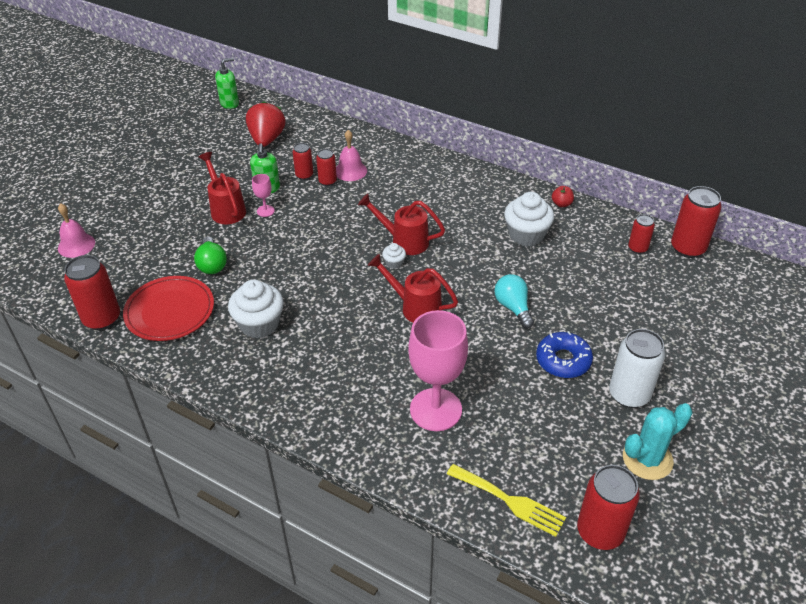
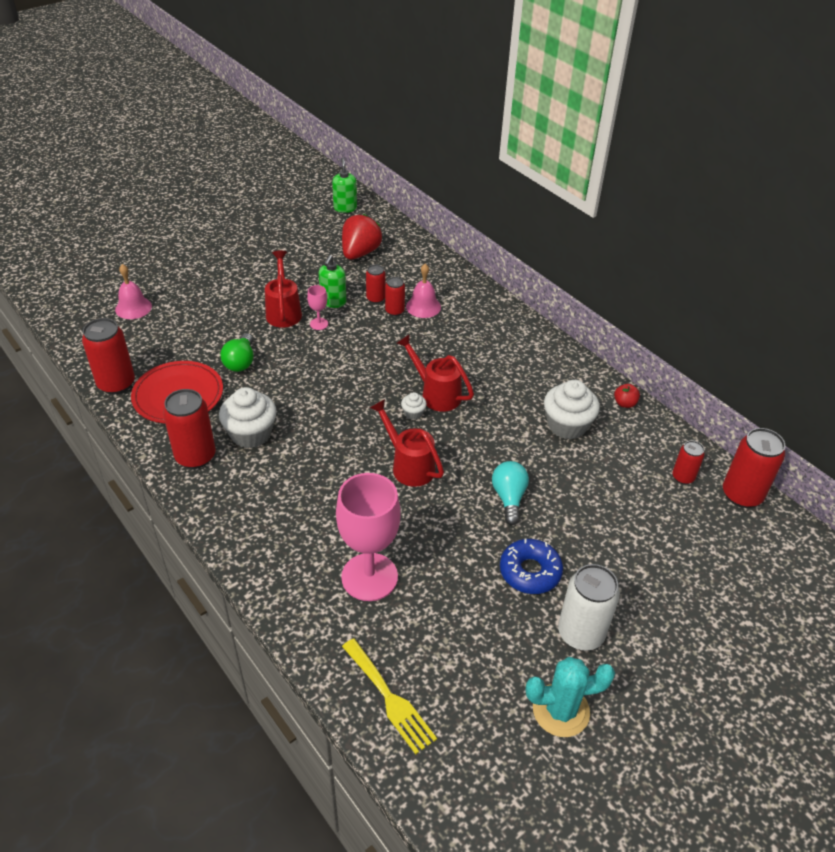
camera: 20 degrees right, 0 degrees up
(230, 103) = (345, 208): green soap dispenser -> green soap dispenser turned 90 degrees counterclockwise
(600, 532) = (464, 768): red can -> red can (195, 456)

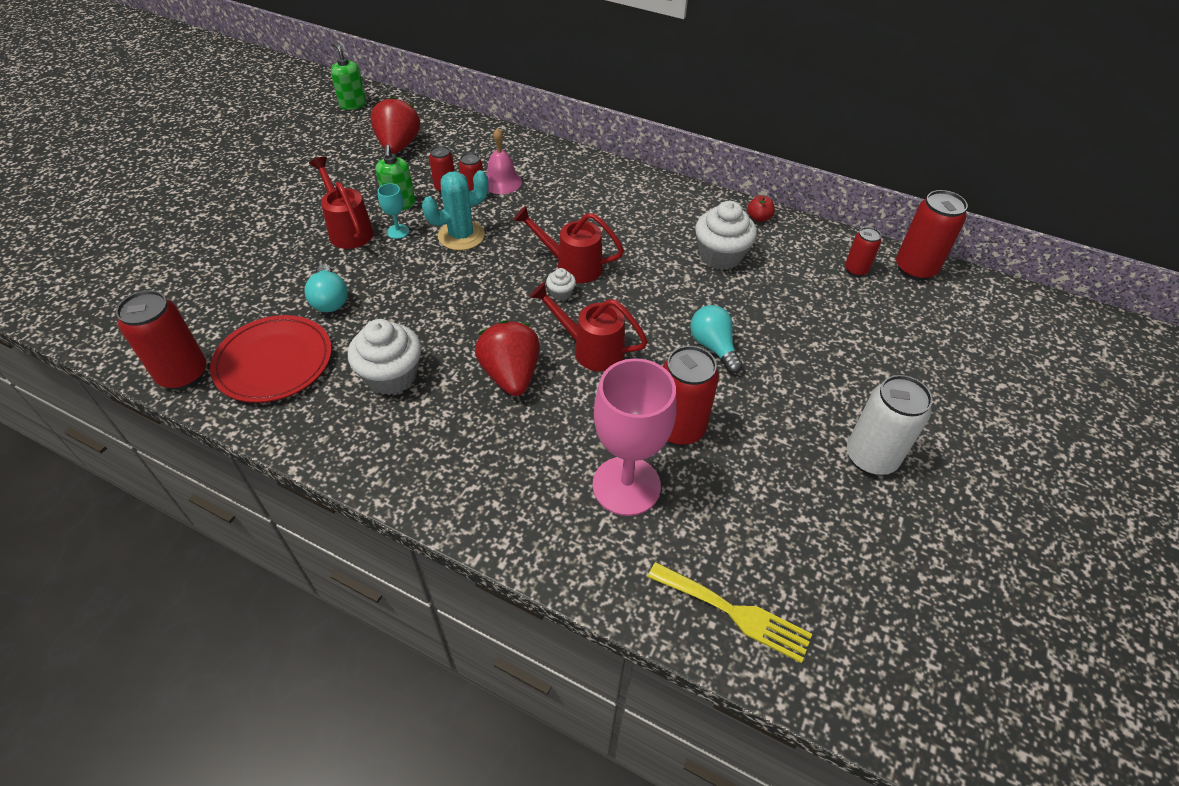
camera: 25 degrees left, 5 degrees up
(133, 308) = (154, 278): pink bell -> none
(195, 456) = (339, 425): red can -> red can (679, 428)
(240, 362) = (330, 300): green light bulb -> turquoise light bulb
(319, 324) = (398, 231): pink goblet -> turquoise goblet
(336, 463) = (511, 375): none -> red strawberry
(530, 572) = (783, 414): blue donut -> none
(561, 710) = (906, 545): turquoise cactus -> turquoise cactus (461, 236)

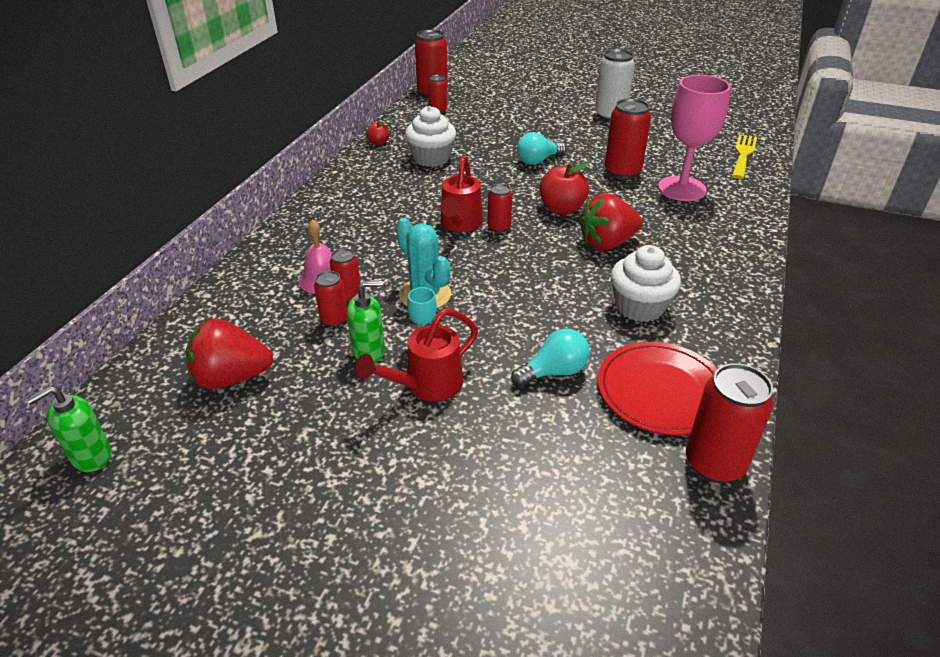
camera: 95 degrees left, 10 degrees down
(561, 293) = (499, 227): white cupcake -> red can
(591, 349) = (561, 209): red watering can -> red apple

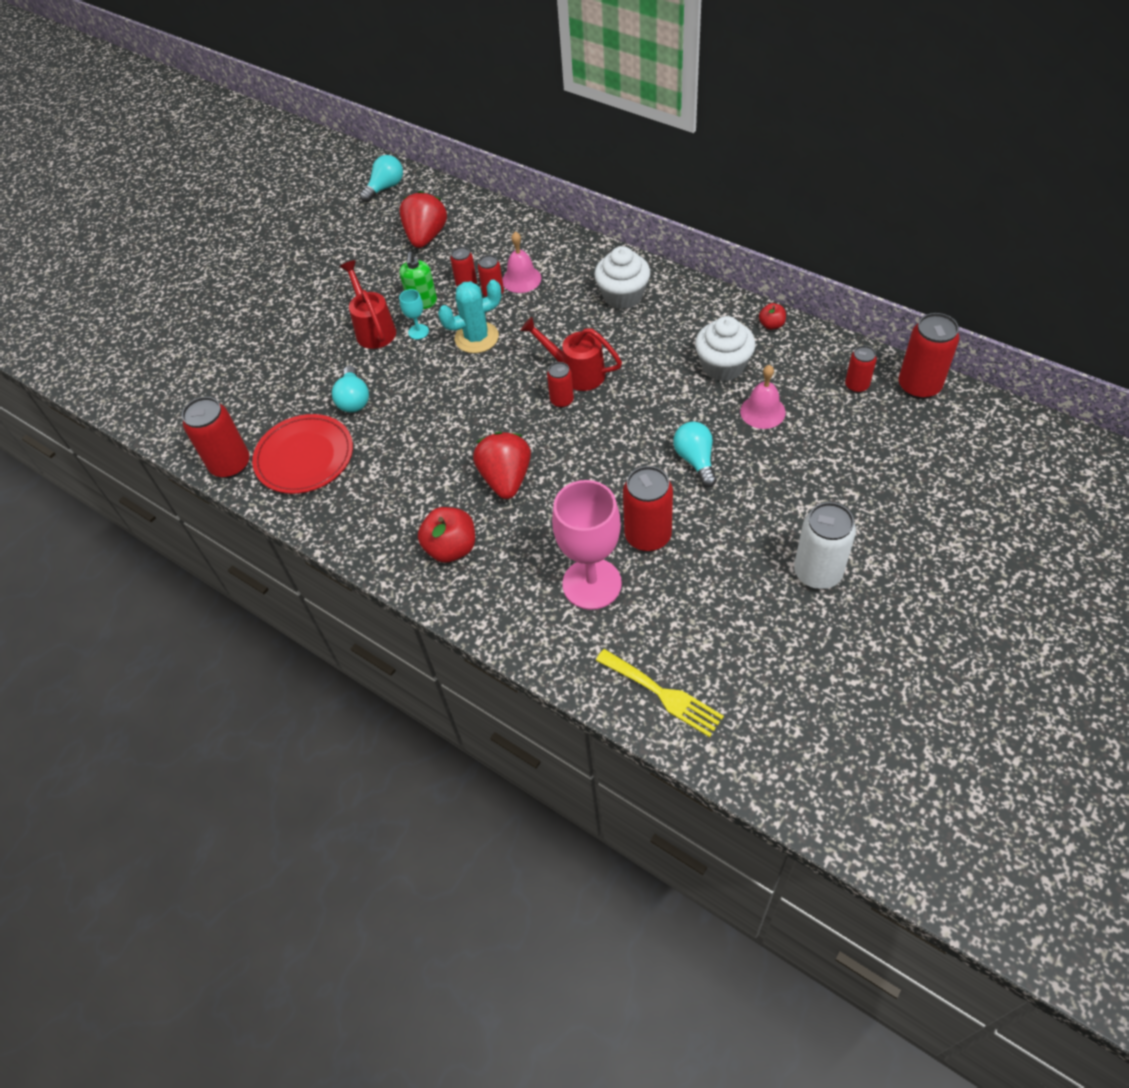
camera: 110 degrees right, 15 degrees up
(91, 456) = (385, 188): green soap dispenser -> turquoise light bulb
(476, 140) = (762, 411): none -> pink bell
(561, 209) = (581, 457): red apple -> red apple (451, 548)
(639, 307) = (402, 475): white cupcake -> white cupcake (623, 296)

